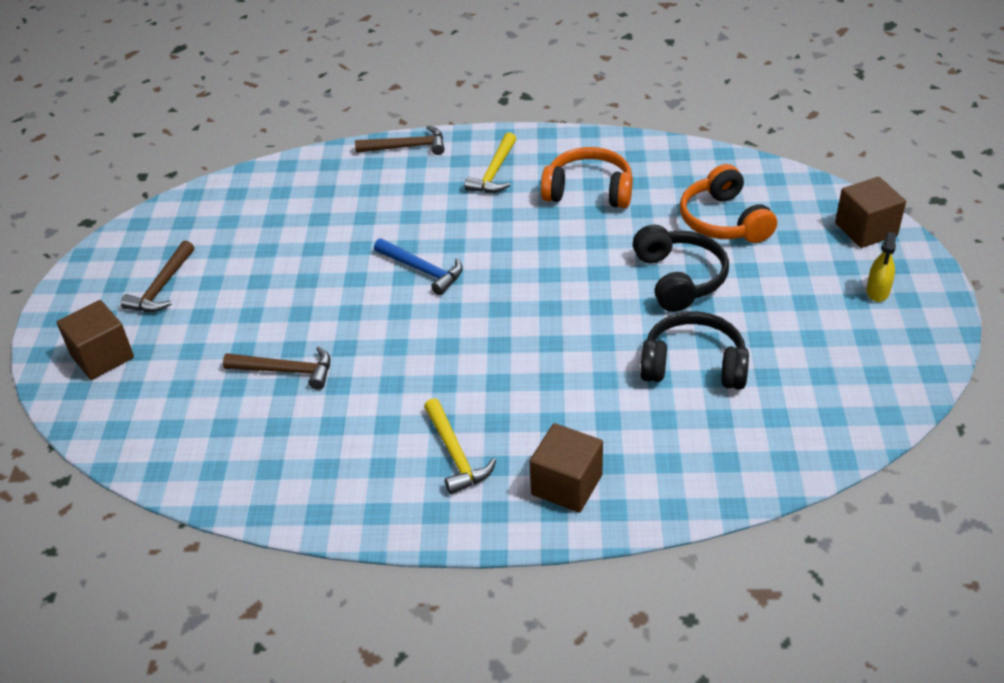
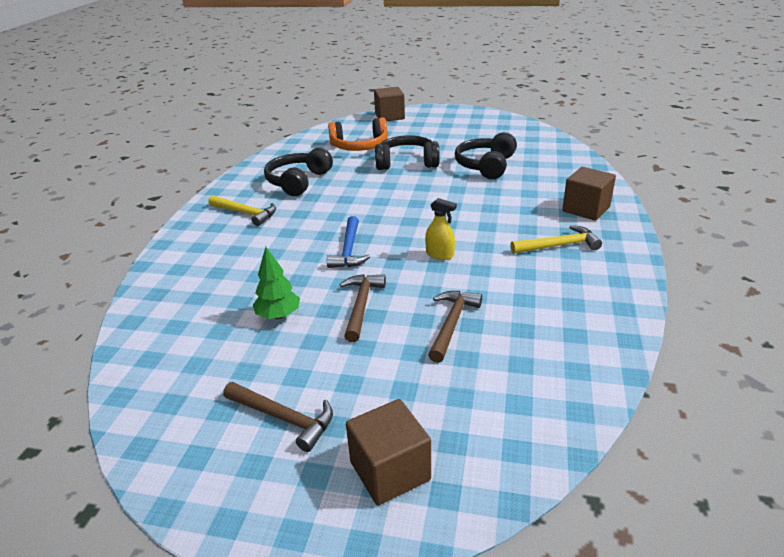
camera: 80 degrees left, 10 degrees down
(297, 249) = (278, 315): none -> green tree
(407, 147) = (172, 250): brown hammer -> brown hammer (361, 306)
(422, 270) = (349, 250): blue hammer -> blue hammer turned 135 degrees clockwise
(589, 191) = (298, 181): orange headphones -> black headphones
(878, 291) = (440, 119): yellow spray bottle -> yellow spray bottle (440, 254)

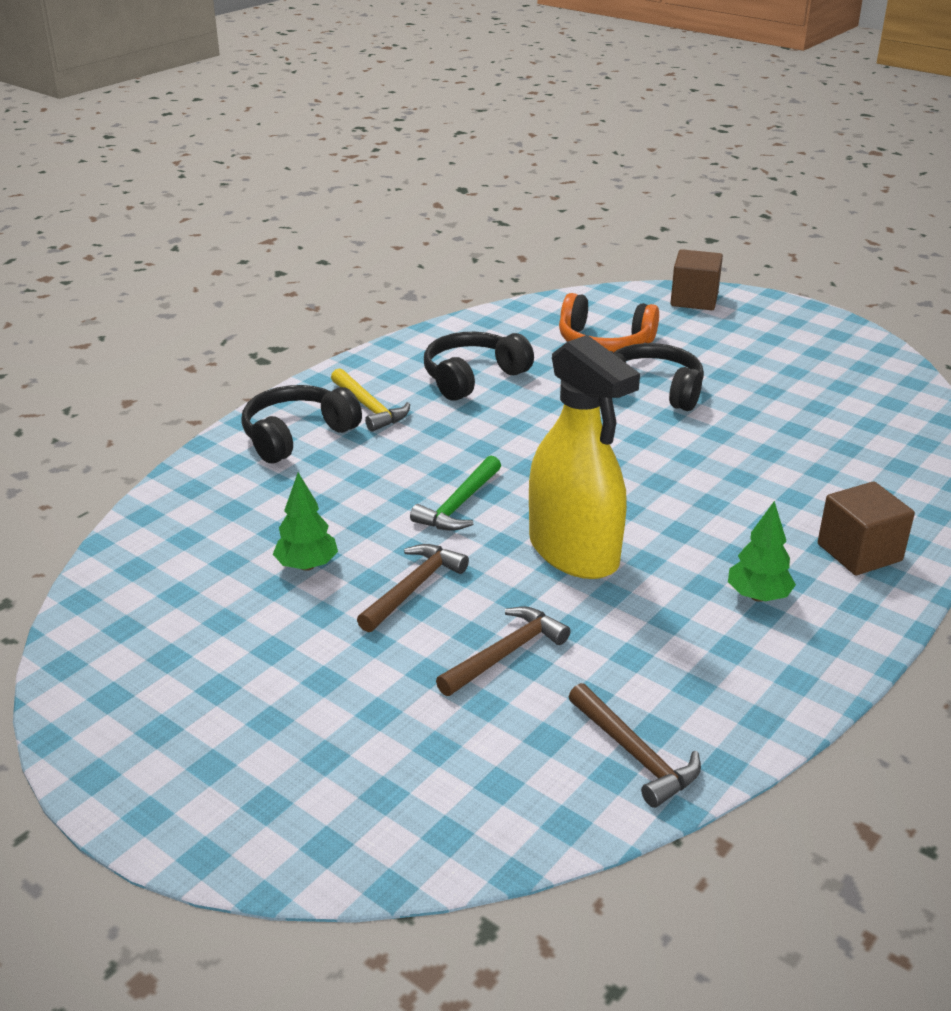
camera: 25 degrees right, 0 degrees up
(283, 418) = (223, 692): brown hammer -> brown hammer (634, 754)
(349, 250) = (459, 505): blue hammer -> green hammer
(390, 471) = (289, 795): brown cube -> none
(440, 254) = (574, 552): yellow spray bottle -> yellow spray bottle, size x2.48
(486, 166) = (769, 430): black headphones -> black headphones (297, 436)
(559, 246) = (758, 596): yellow hammer -> green tree

